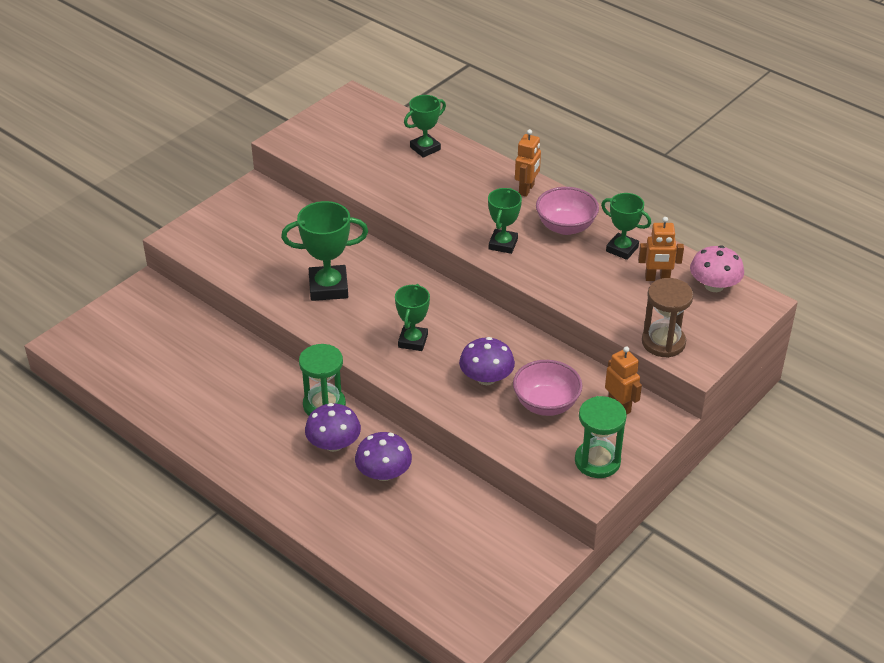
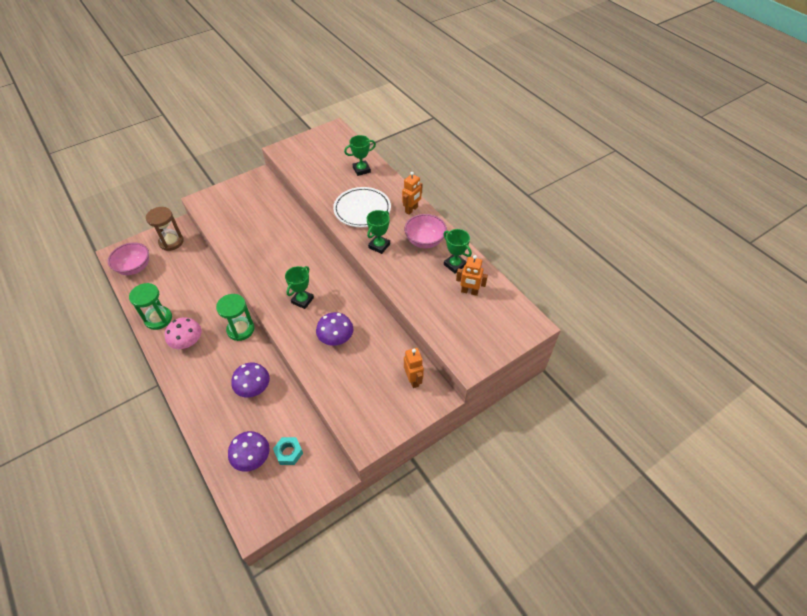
camera: 15 degrees right, 10 degrees up
(328, 287) = (269, 251): green trophy -> none
(333, 444) = (233, 359): purple mushroom -> purple mushroom (252, 457)
(454, 202) = (362, 210): none -> white plate
(476, 538) = (288, 453): none -> turquoise nut
(546, 404) = (365, 367): pink bowl -> pink bowl (134, 268)
(597, 461) = (380, 420): green hourglass -> green hourglass (158, 319)
(663, 342) = (453, 343): brown hourglass -> brown hourglass (171, 242)
(714, 285) = (506, 305): pink mushroom -> pink mushroom (187, 341)

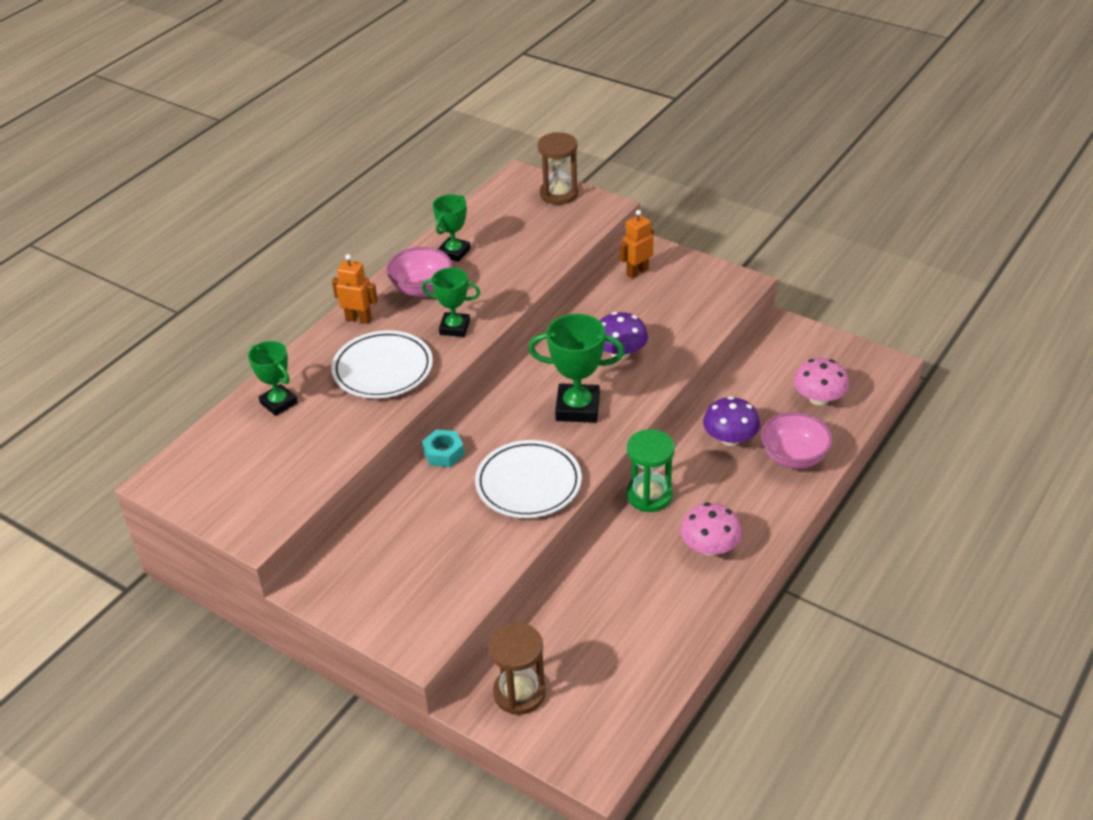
camera: 110 degrees left, 10 degrees down
(134, 268) = (611, 713): pink bowl -> pink bowl (793, 457)
(158, 319) = (694, 608): green hourglass -> none
(252, 457) = (818, 398): purple mushroom -> pink mushroom
(262, 262) = (528, 483): none -> white plate
(288, 453) = (788, 371): turquoise nut -> turquoise nut (443, 453)
(302, 300) = (577, 408): green trophy -> green trophy, size x1.54
(469, 292) = (495, 230): orange robot -> none
(499, 341) = (559, 194): none -> brown hourglass

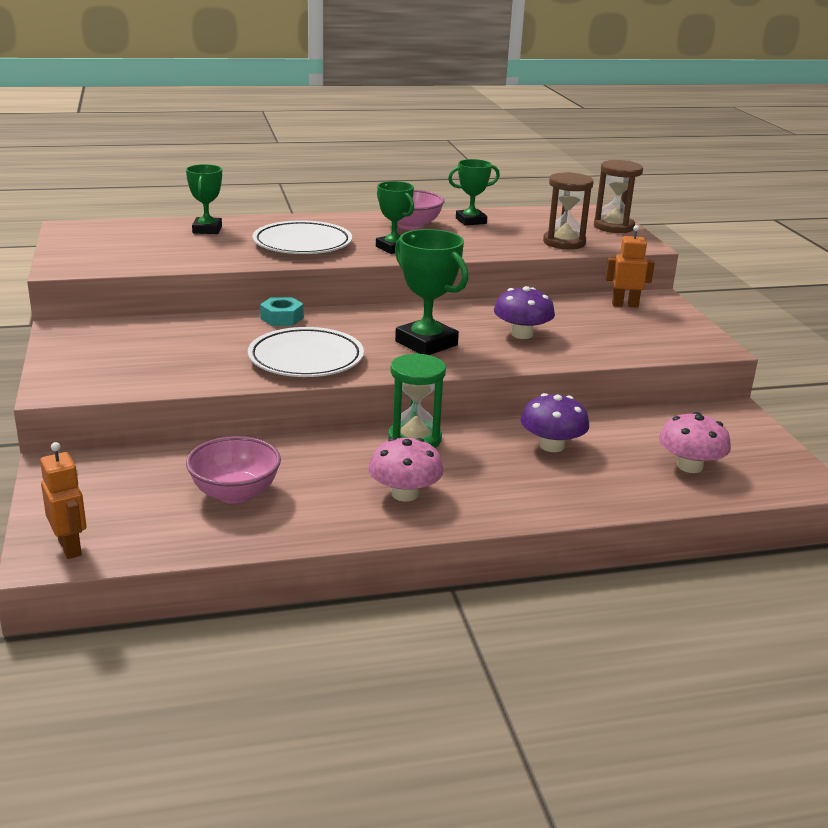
camera: 40 degrees right, 15 degrees down
(358, 319) = (338, 221): orange robot -> orange robot (70, 547)
(519, 693) = (94, 480): brown hourglass -> brown hourglass (564, 242)
(793, 457) = (592, 486): pink bowl -> pink bowl (235, 493)

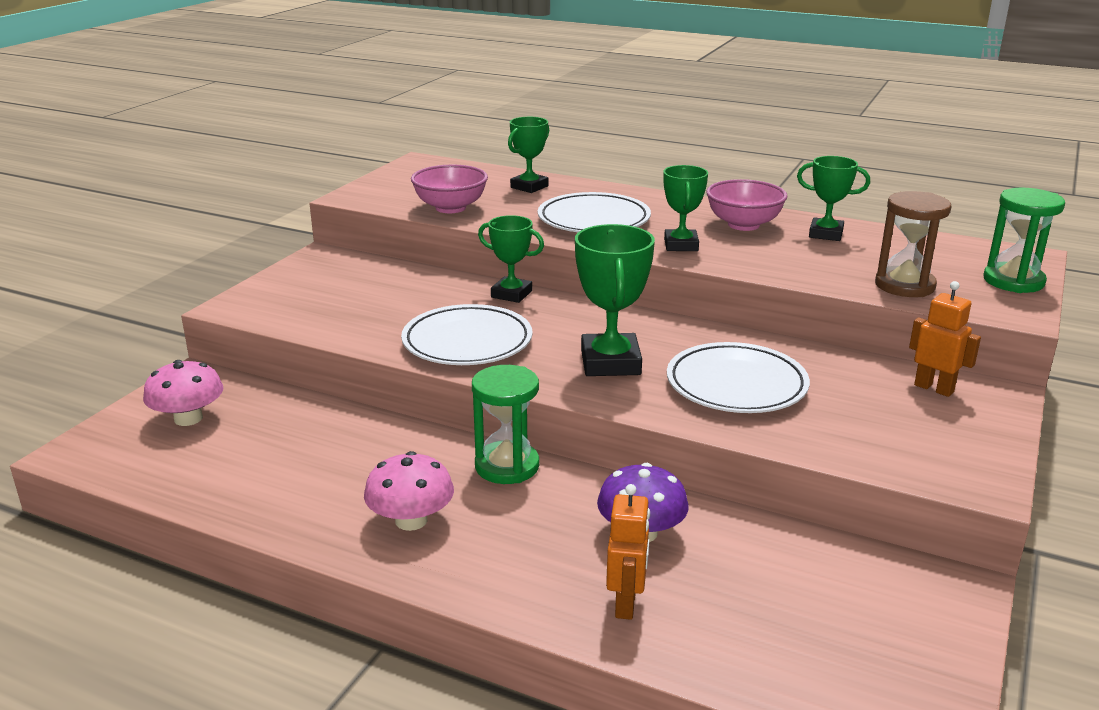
camera: 40 degrees right, 0 degrees up
(70, 547) = (98, 452): orange robot -> orange robot (626, 604)
(235, 493) = (275, 456): pink bowl -> pink bowl (450, 208)
(282, 318) = (511, 294): turquoise nut -> green trophy
(522, 334) = (736, 385): purple mushroom -> white plate
(613, 227) = (1013, 281): brown hourglass -> green hourglass
(690, 466) = (778, 632): pink mushroom -> pink mushroom (188, 418)

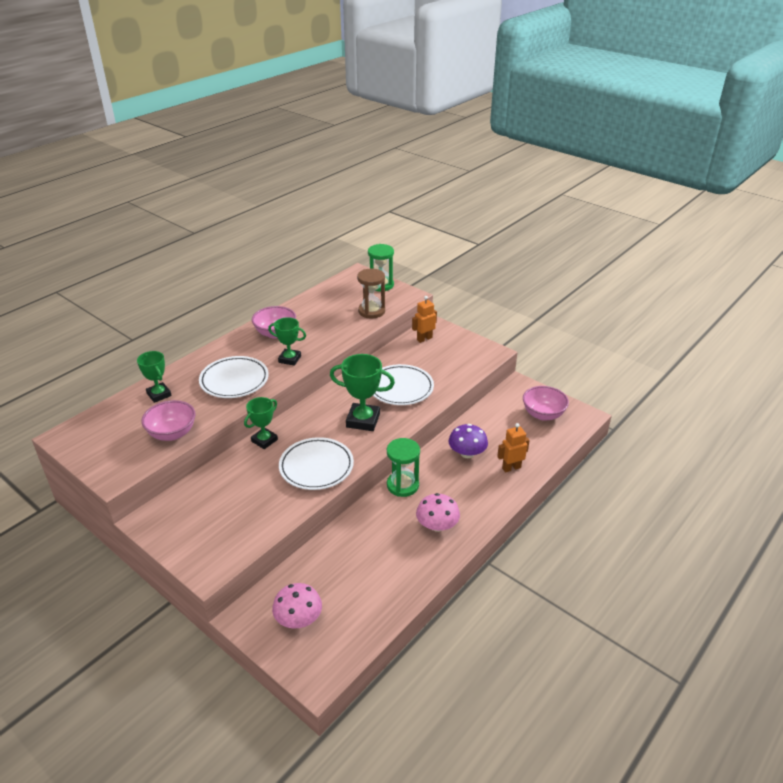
camera: 75 degrees left, 10 degrees up
(626, 604) = (511, 468): orange robot -> orange robot turned 45 degrees counterclockwise
(825, 234) = (303, 313): green trophy -> none
(867, 643) = (543, 414): none -> pink bowl

